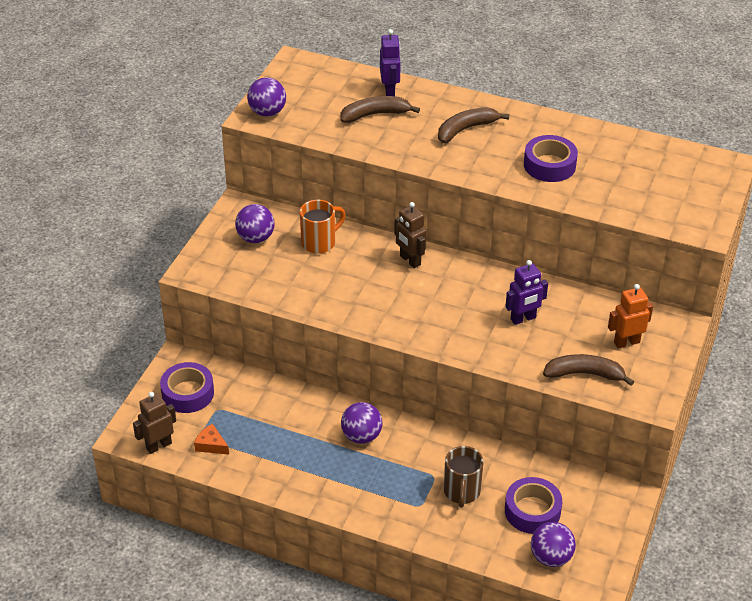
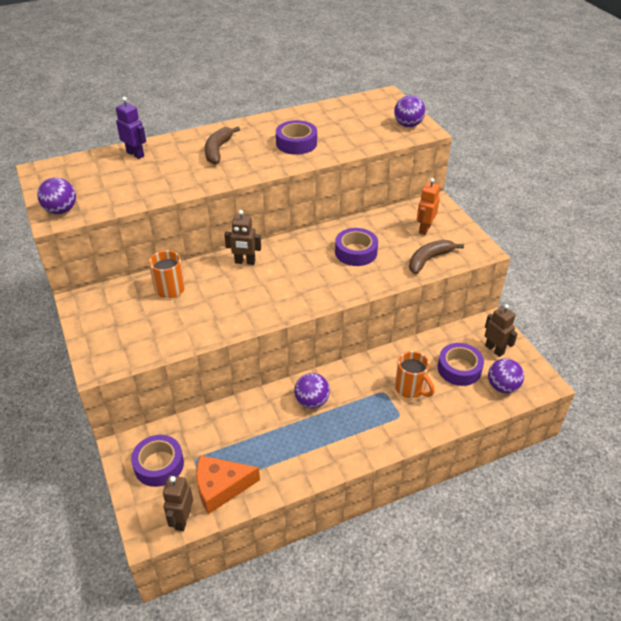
camera: 45 degrees left, 0 degrees up
(211, 445) = (221, 487): orange cheese -> orange cheese, size x1.89
(255, 238) = (119, 313): purple ball -> purple ball (408, 125)
(375, 114) = (145, 172): brown banana -> none
(462, 492) = (411, 388): brown mug -> orange mug
(523, 319) = (356, 252): purple robot -> purple tape
(594, 522) = (494, 349): none -> brown robot

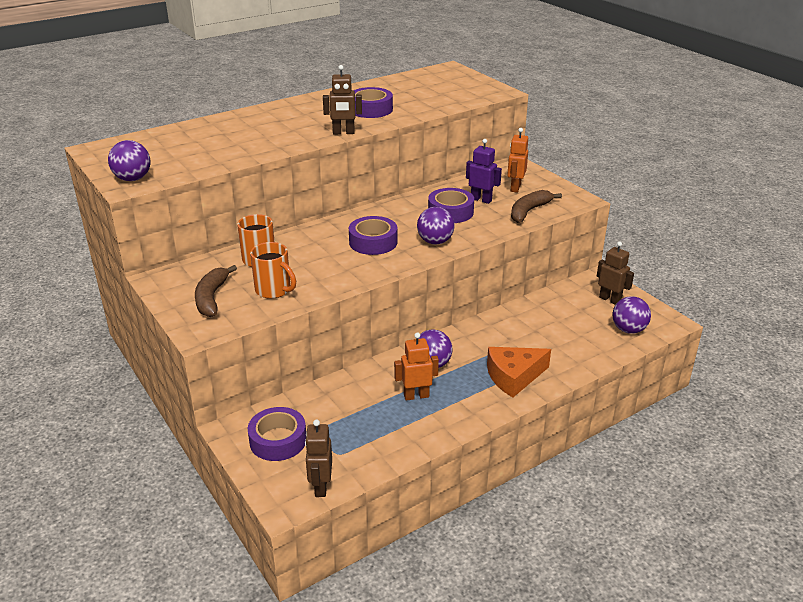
camera: 10 degrees left, 10 degrees down
(135, 154) = (199, 129): purple robot -> purple robot (481, 200)
(218, 150) = (289, 120): brown banana -> brown banana (211, 298)
(221, 487) = (355, 452): orange cheese -> orange cheese (513, 376)
(245, 262) = (334, 230): brown robot -> brown robot (343, 133)
(289, 434) = (416, 396): none -> orange robot
(408, 125) = (480, 88): purple ball -> purple ball (435, 241)
(411, 388) = (534, 341): orange mug -> orange mug (274, 290)
(459, 368) = (579, 319): purple tape -> purple tape (373, 242)

